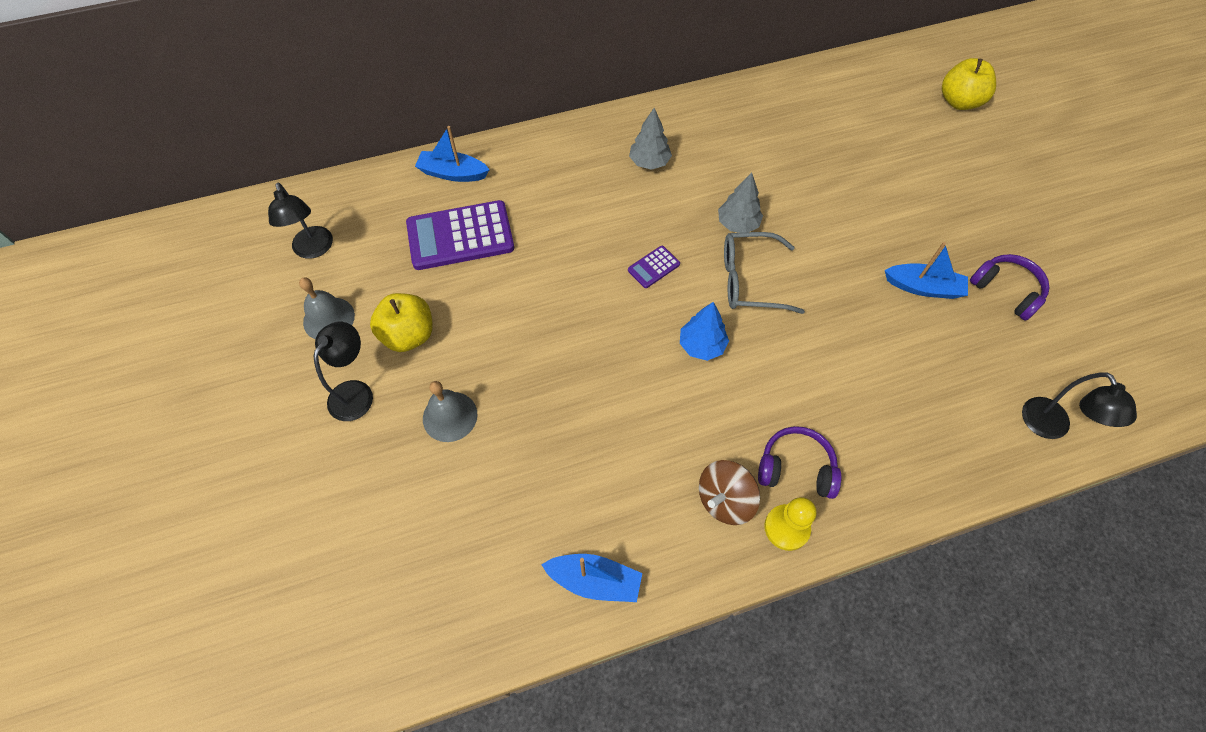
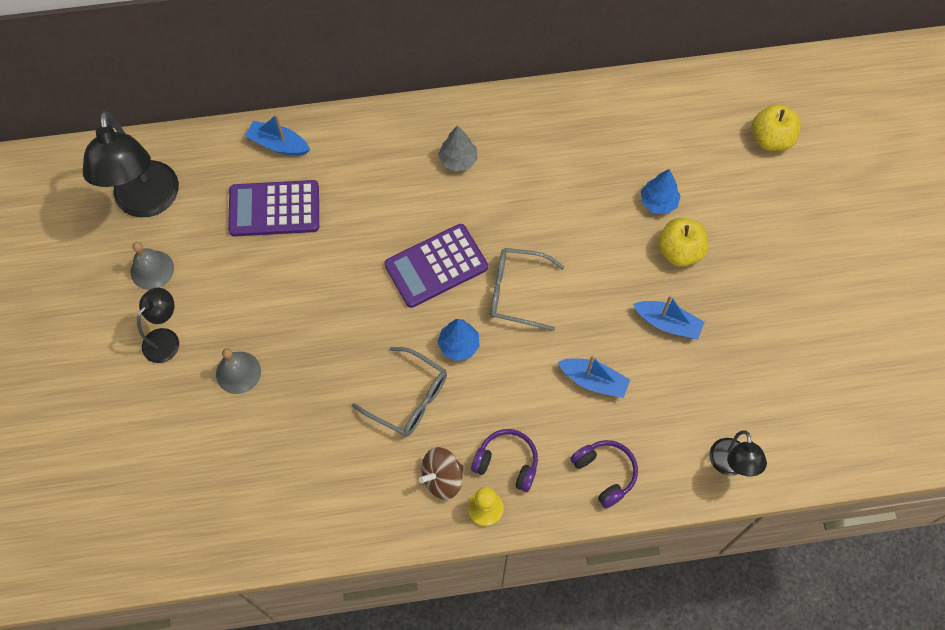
camera: 10 degrees right, 5 degrees up
(314, 249) = (147, 202): black lamp -> black lamp, size x1.84
(409, 335) = (216, 296): yellow apple -> yellow apple (679, 251)
(594, 580) = (326, 522): blue boat -> blue boat (593, 381)
(653, 267) = (436, 266): purple calculator -> purple calculator, size x2.20
(660, 413) = (409, 398): none -> grey glasses
(737, 224) = (521, 235): grey tree -> none
(869, 172) = (658, 202): none -> blue tree
(1006, 290) = (740, 338): purple headphones -> purple headphones (605, 473)

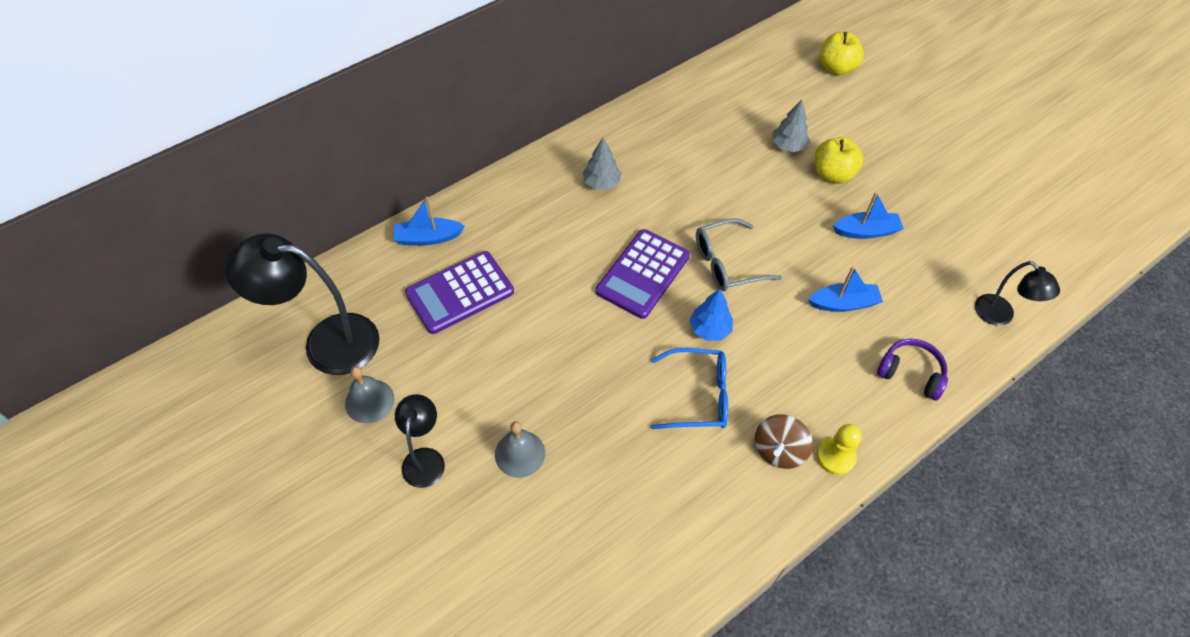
camera: 30 degrees left, 10 degrees down
(147, 202) = (326, 342): black lamp -> black lamp turned 135 degrees clockwise
(409, 398) = (698, 396): grey glasses -> blue glasses
(507, 462) = (824, 407): purple headphones -> none
(658, 202) = (788, 146): blue tree -> grey tree

